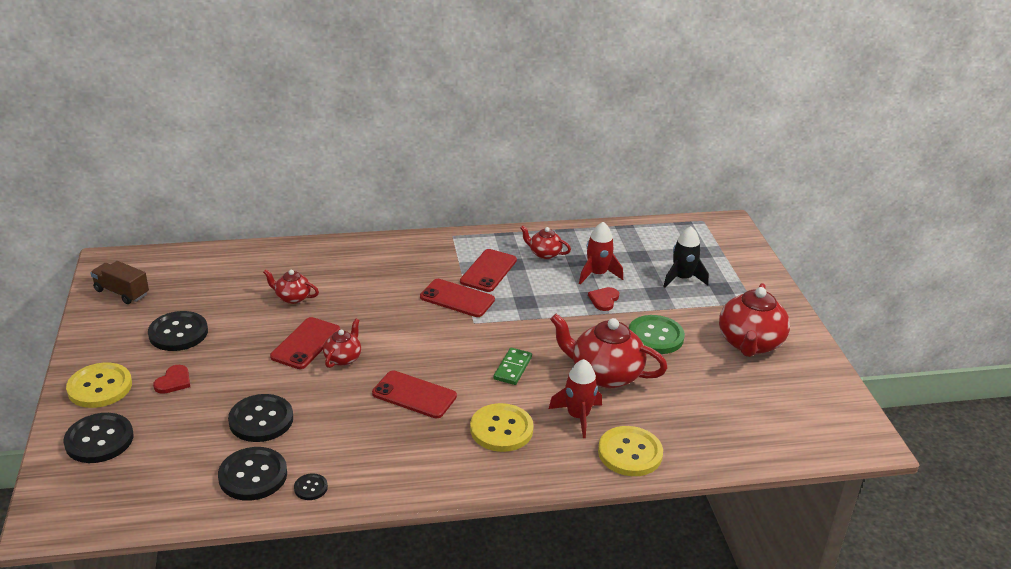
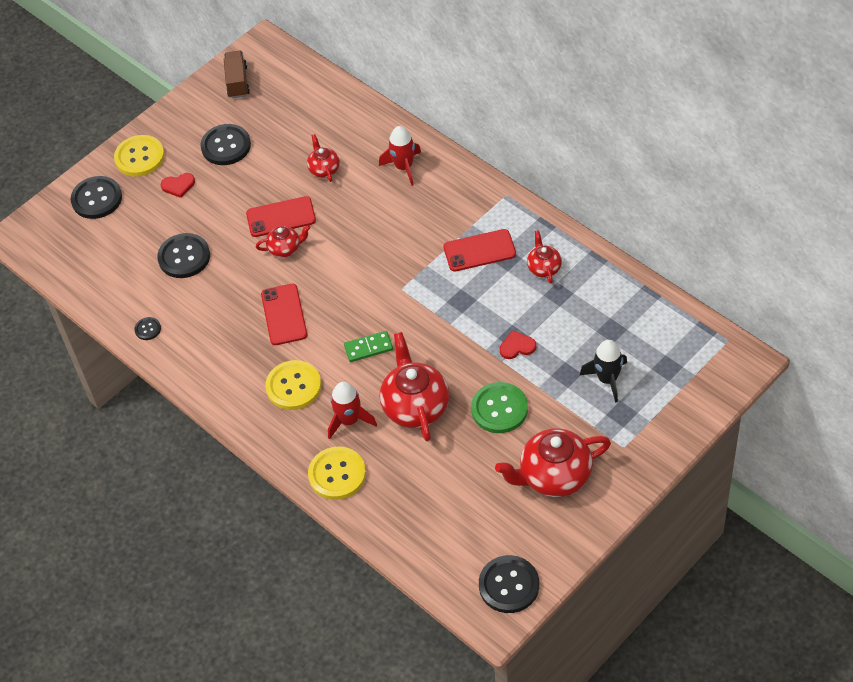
camera: 60 degrees right, 20 degrees up
(253, 475) = (133, 294): black button -> black button (509, 585)
(457, 298) = (421, 258): red phone -> none
(597, 274) = (551, 320): red rocket -> red rocket (404, 167)

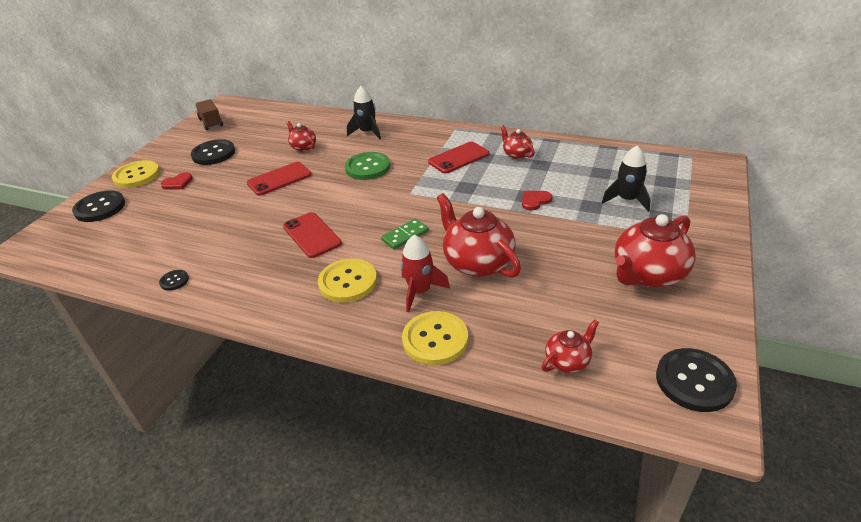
camera: 25 degrees left, 15 degrees down
(184, 257) = (197, 223): black button -> none
(285, 248) = (292, 195): red teapot -> red teapot (568, 361)
(404, 167) = (367, 132): red rocket -> black rocket
(499, 409) = (555, 243): green button -> green button (368, 167)

